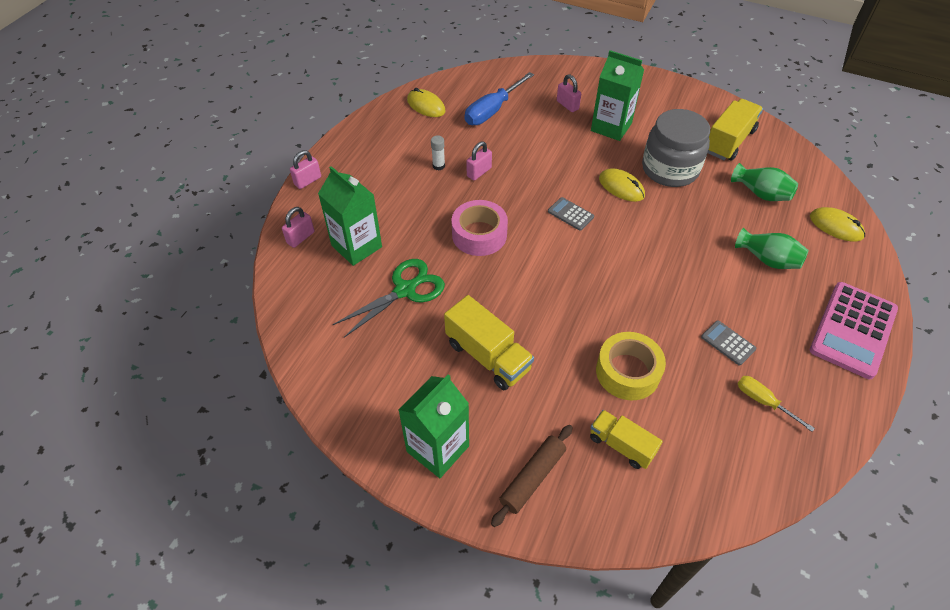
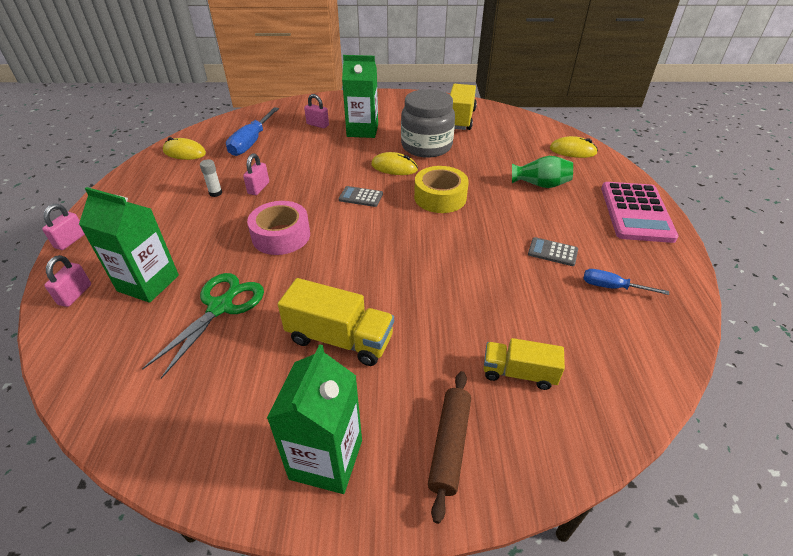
camera: 25 degrees left, 10 degrees down
(627, 372) = (484, 304): yellow tape -> yellow tape (440, 197)
(761, 193) = (505, 144): green vase -> none
(763, 401) = (612, 287): yellow screwdriver -> blue screwdriver

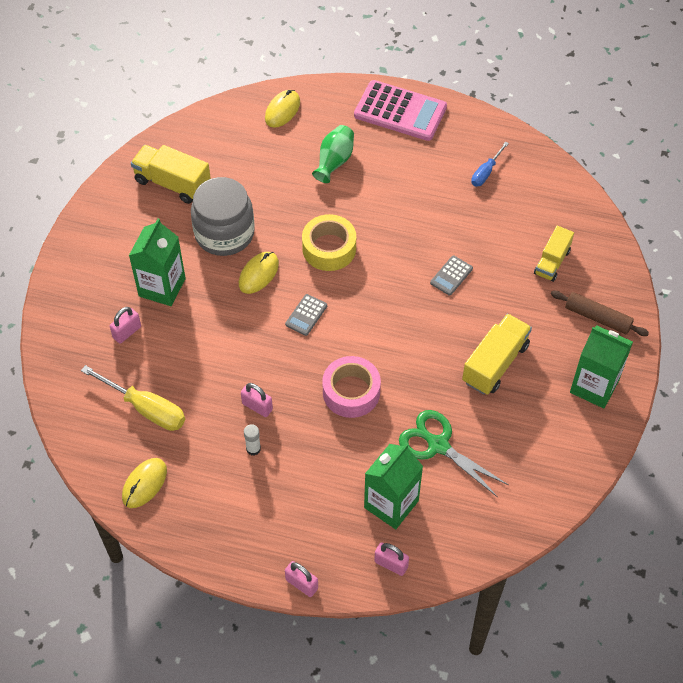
camera: 75 degrees left, 15 degrees up
(251, 142) = (146, 408): blue screwdriver -> yellow screwdriver
(552, 252) = (435, 192): grey calculator -> grey calculator (451, 276)

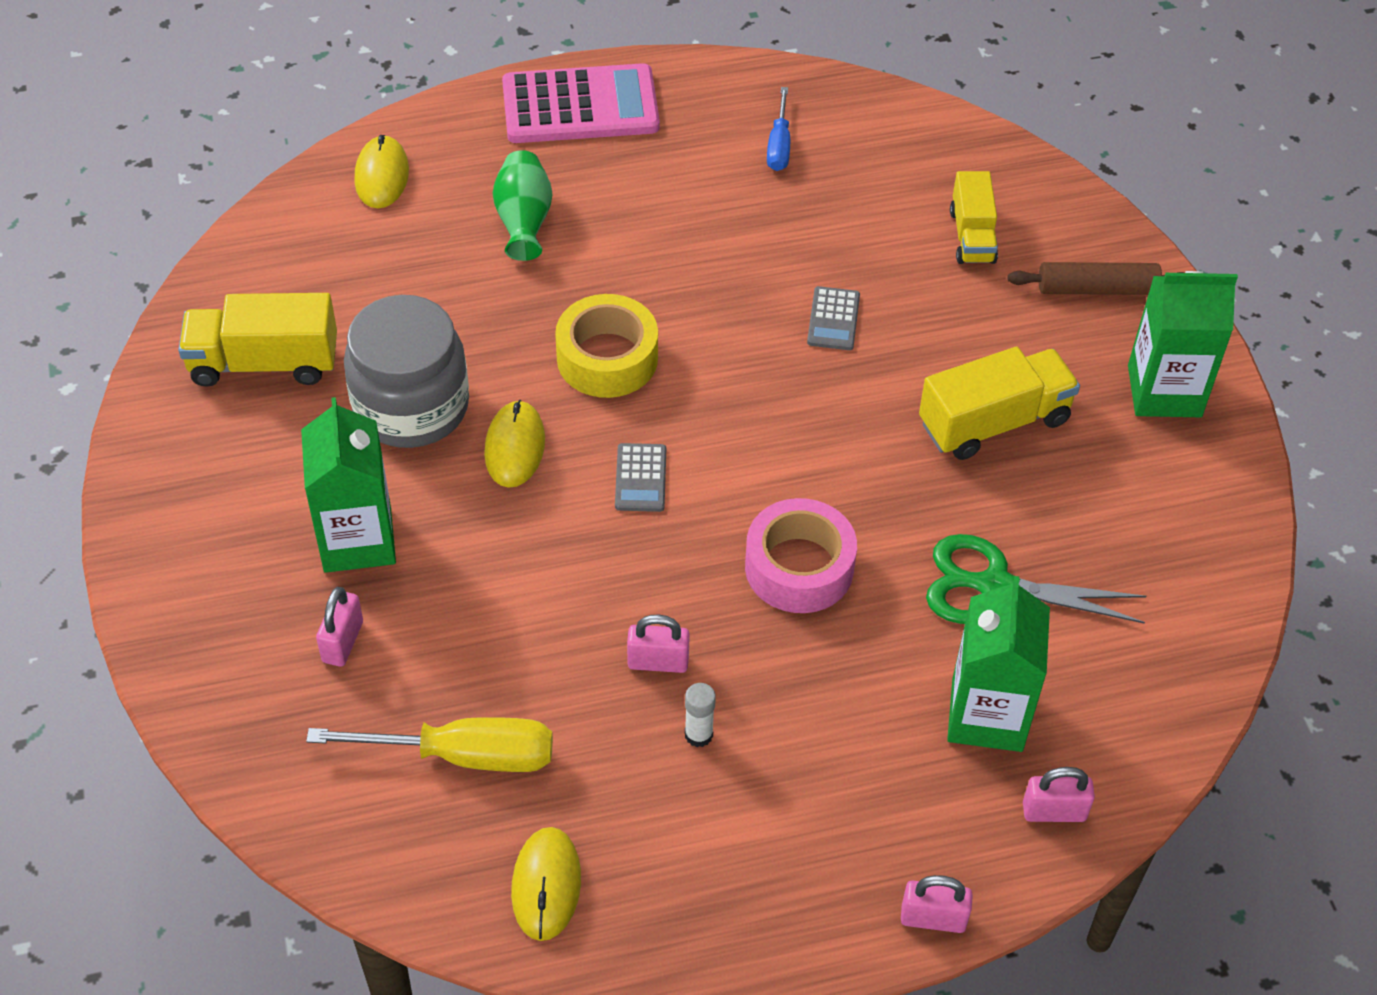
camera: 30 degrees left, 5 degrees down
(495, 363) = (994, 422): yellow truck -> yellow truck turned 60 degrees clockwise

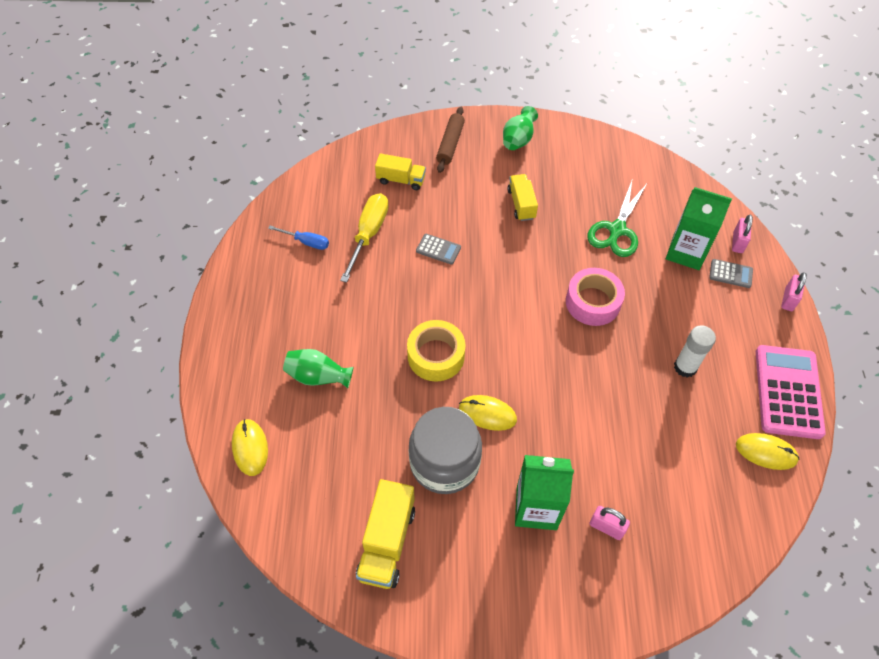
camera: 75 degrees left, 5 degrees up
(381, 175) = (250, 448): yellow mouse -> yellow mouse turned 60 degrees clockwise
(464, 755) = (687, 477): yellow screwdriver -> yellow screwdriver (368, 234)
(580, 106) = (235, 329): pink calculator -> pink calculator (788, 392)
(640, 478) = (523, 358): grey calculator -> grey calculator (730, 274)
(658, 662) = (640, 375): pink padlock -> none
(698, 734) = (685, 367): white glue stick -> white glue stick, size x1.61
(994, 422) = (521, 204): yellow truck -> yellow truck, size x0.66
(1164, 391) = (518, 139): green carton -> green vase

